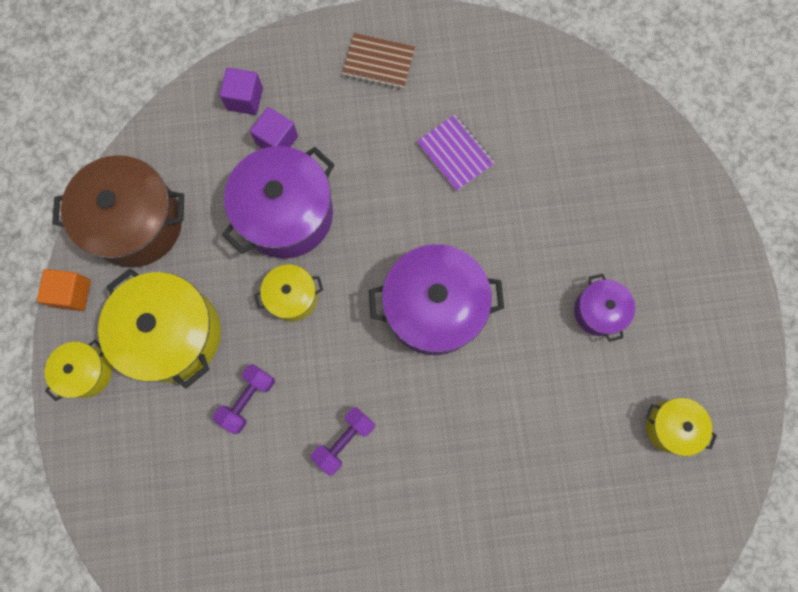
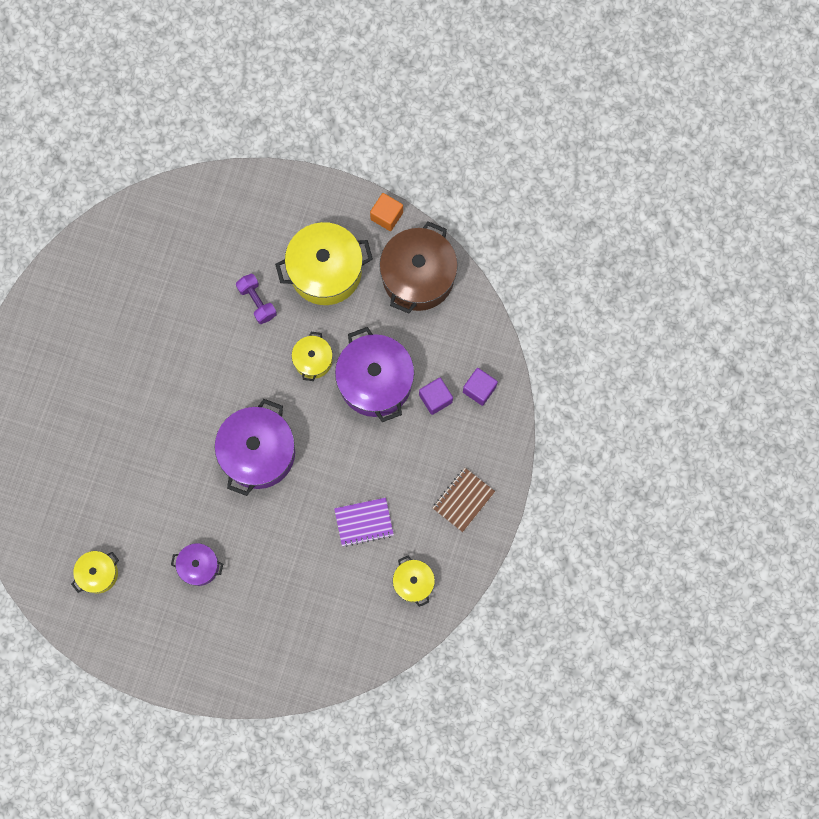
camera: 115 degrees right, 0 degrees up
(87, 372) = (327, 206): yellow pot -> yellow pot (413, 582)
(344, 440) = (199, 353): purple dumbbell -> none

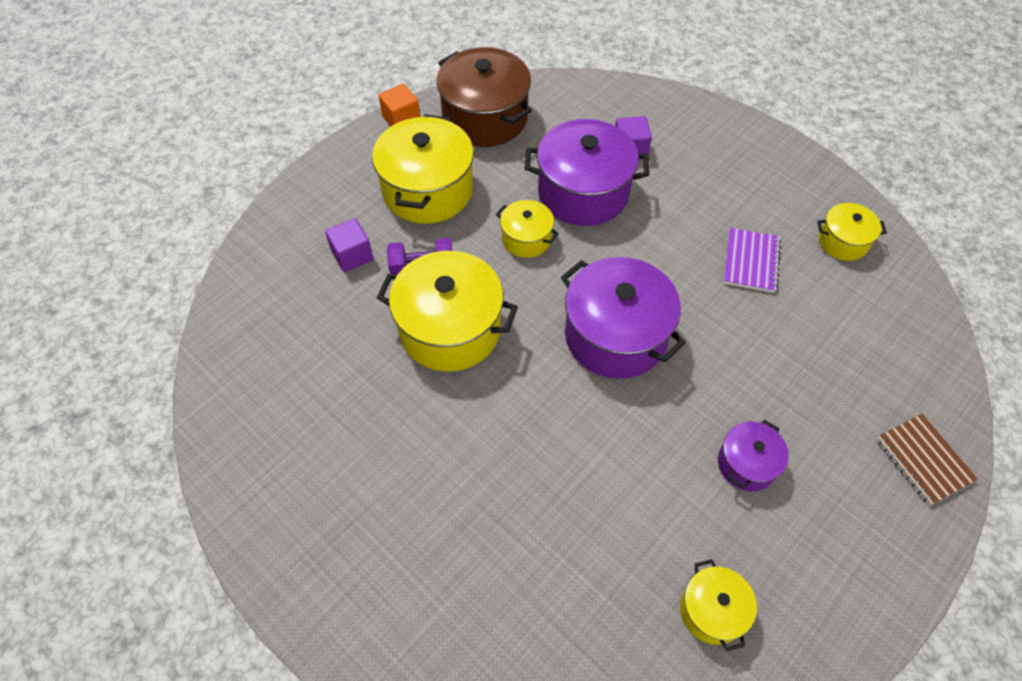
camera: 65 degrees left, 20 degrees down
(215, 345) = (450, 329): none -> yellow pot
(463, 500) = (757, 166): brown notebook -> brown notebook (923, 460)
(479, 389) = (637, 113): purple cube -> purple cube (352, 255)

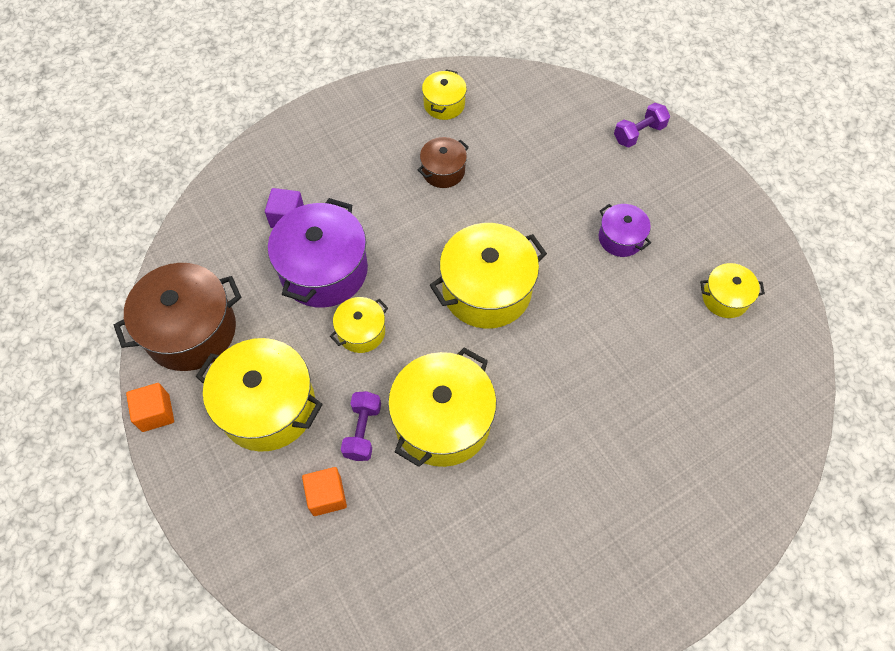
camera: 75 degrees left, 5 degrees up
(352, 255) = (327, 496): purple cube -> orange cube
(615, 335) = (486, 290): purple pot -> yellow pot
(751, 261) = (443, 171): purple notebook -> brown pot
(923, 460) = (639, 133): brown notebook -> purple dumbbell

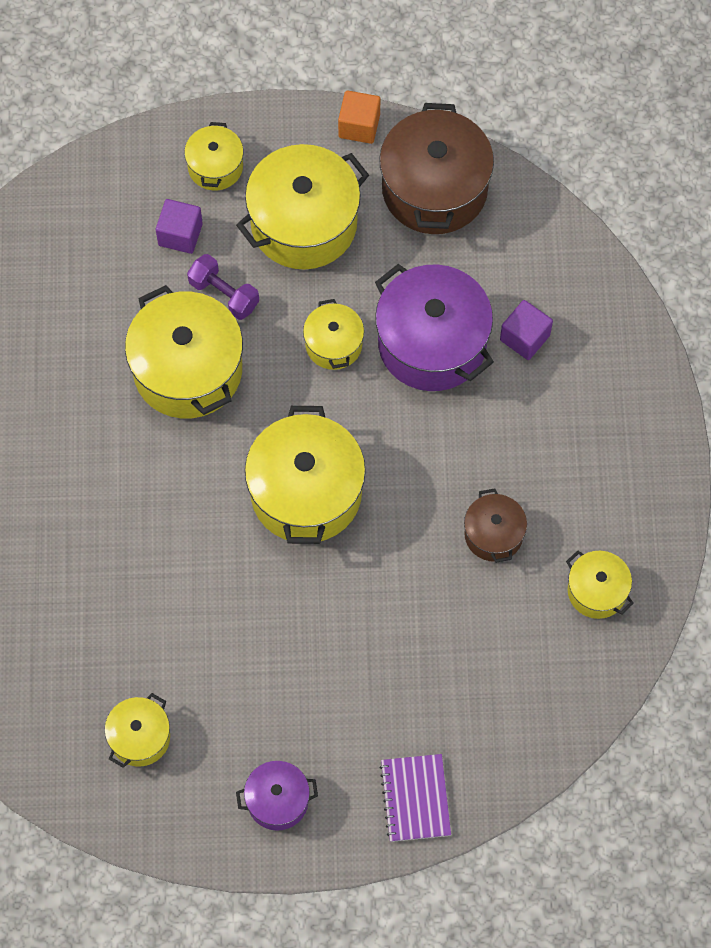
camera: 120 degrees right, 5 degrees up
(247, 504) = (215, 167): none -> yellow pot
(327, 496) = (180, 234): orange cube -> purple cube
(620, 238) = (283, 675): purple pot -> purple pot (277, 800)
(639, 133) = (415, 798): purple dumbbell -> purple notebook

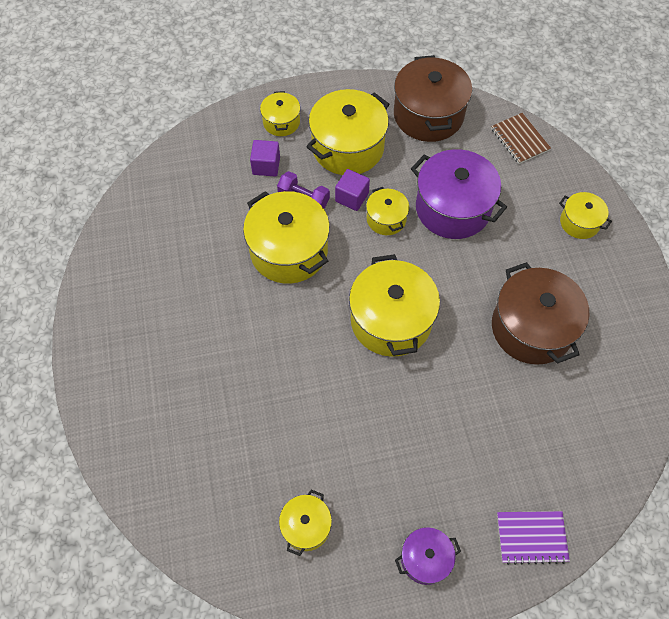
camera: 10 degrees left, 5 degrees down
(359, 126) = (370, 86): orange cube -> none
(415, 798) = (531, 537): purple notebook -> purple notebook turned 75 degrees counterclockwise
(493, 534) = (531, 328): brown pot -> brown pot, size x1.91
(525, 338) = (514, 195): purple cube -> purple cube (352, 197)
(559, 250) = (519, 139): none -> brown notebook
(596, 591) = (616, 355): yellow pot -> yellow pot (579, 222)

